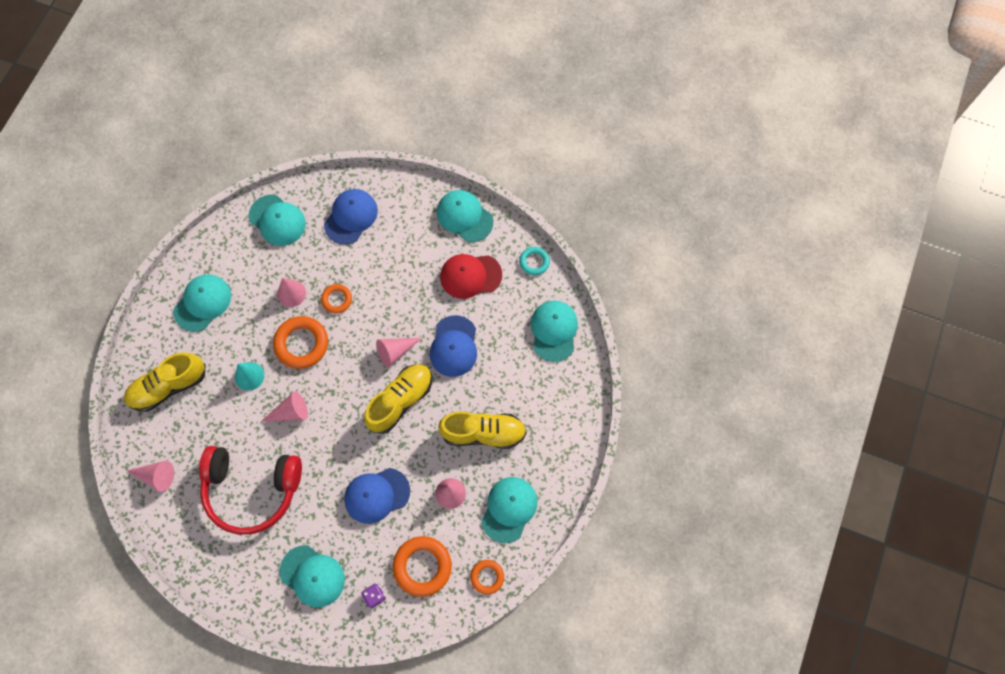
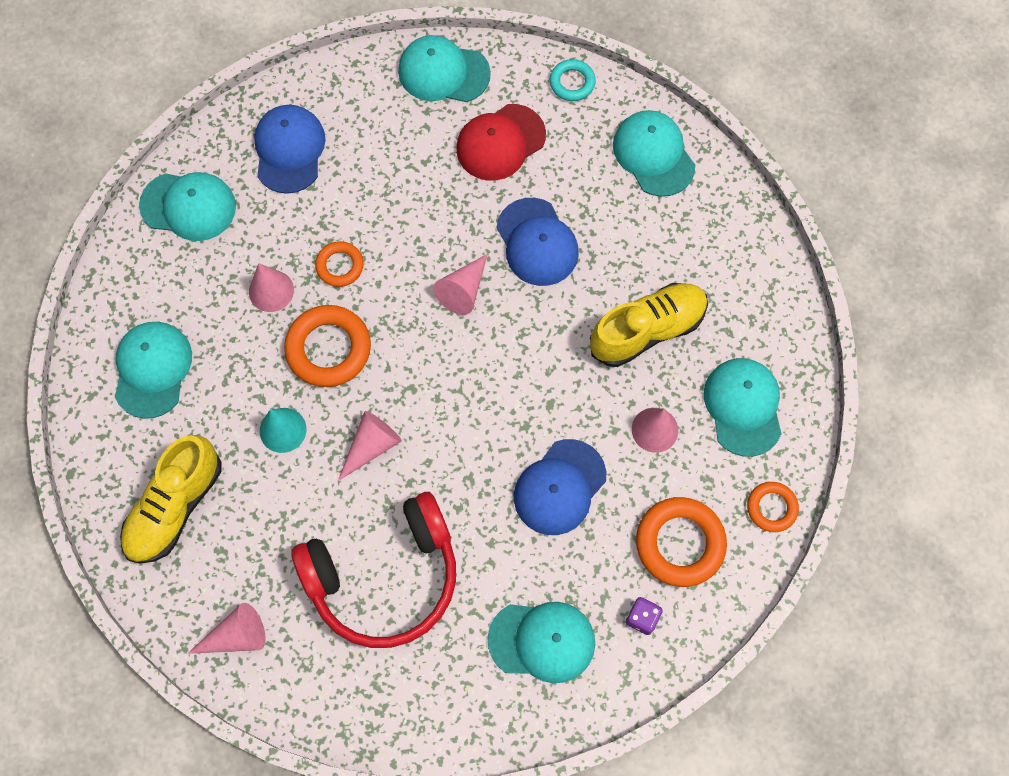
camera: 30 degrees left, 0 degrees up
(400, 401) = (512, 349): yellow shoe -> none

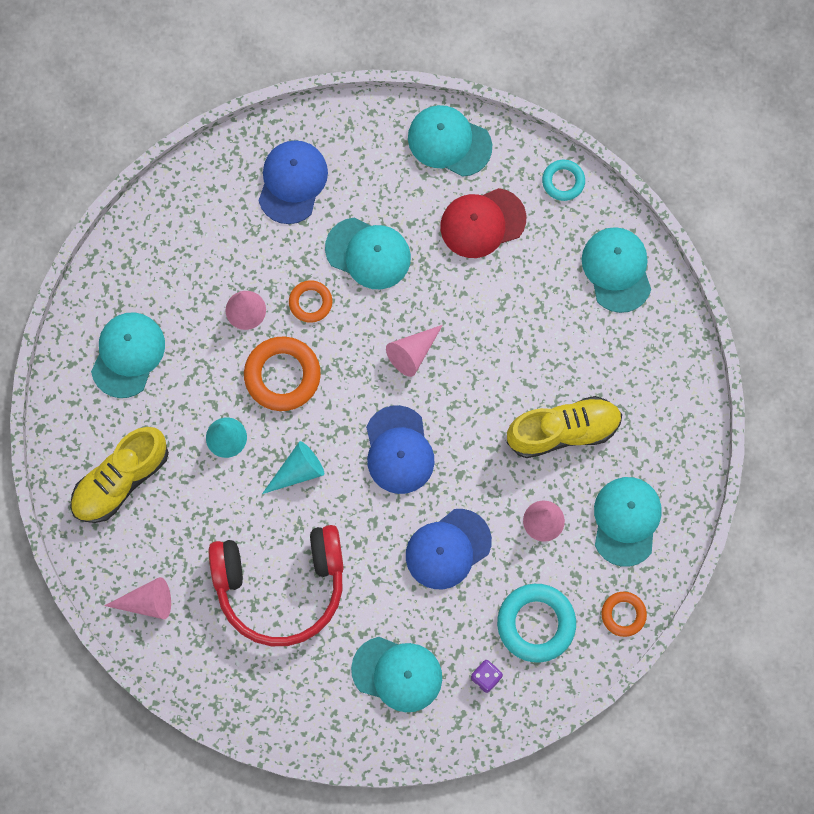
camera: 15 degrees right, 5 degrees up
(188, 206) = (191, 213): turquoise cap -> turquoise cap (368, 253)
(371, 446) = (298, 471): pink cone -> turquoise cone
(537, 242) = (489, 325): blue cap -> blue cap (399, 450)
(680, 543) = (536, 623): orange ring -> turquoise ring

